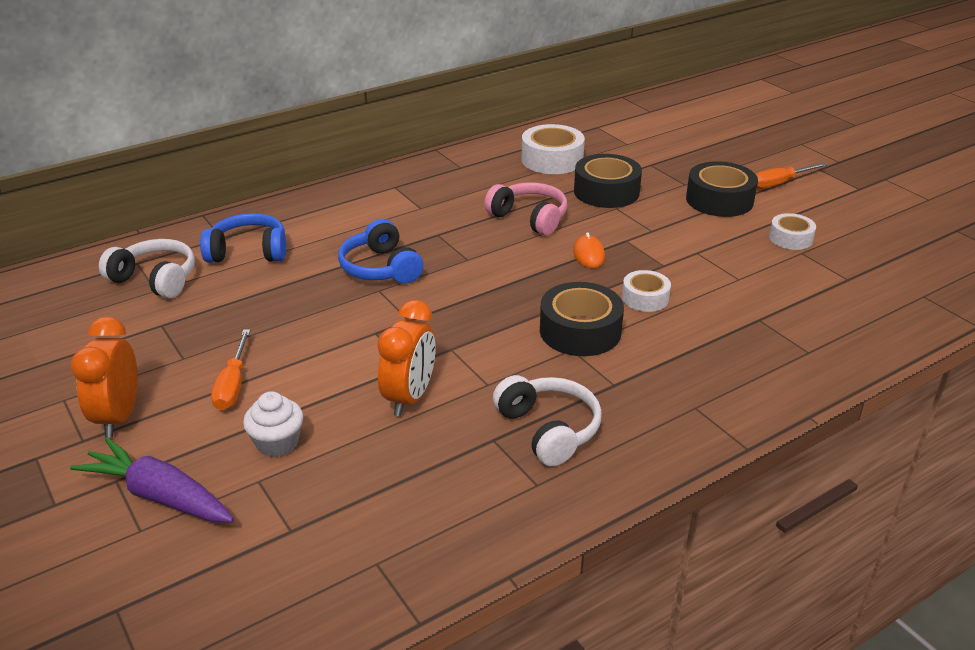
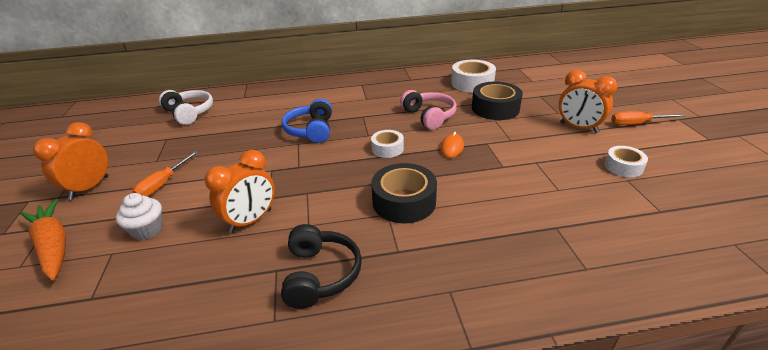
camera: 25 degrees right, 0 degrees up
(159, 495) = (53, 245): purple carrot -> orange carrot
(248, 252) = (249, 107): blue headphones -> none
(548, 429) = (320, 274): white headphones -> black headphones
(645, 298) = (471, 188): white tape -> white tape (387, 148)
(719, 200) = (578, 128): black tape -> orange clock

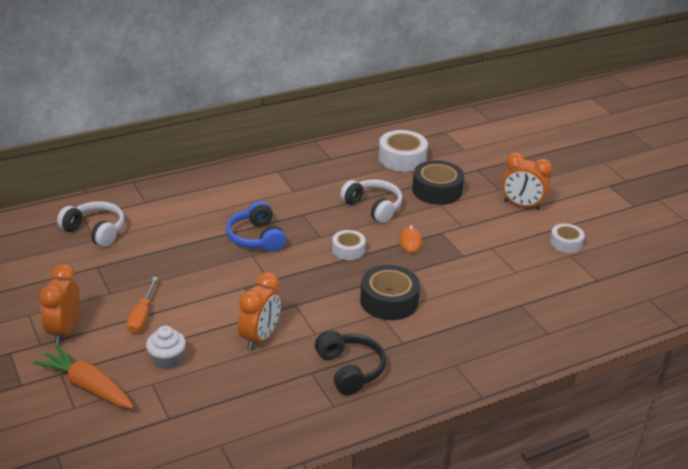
camera: 20 degrees left, 0 degrees up
(429, 116) = (373, 207): pink headphones -> white headphones
(637, 124) = (573, 195): orange screwdriver -> none

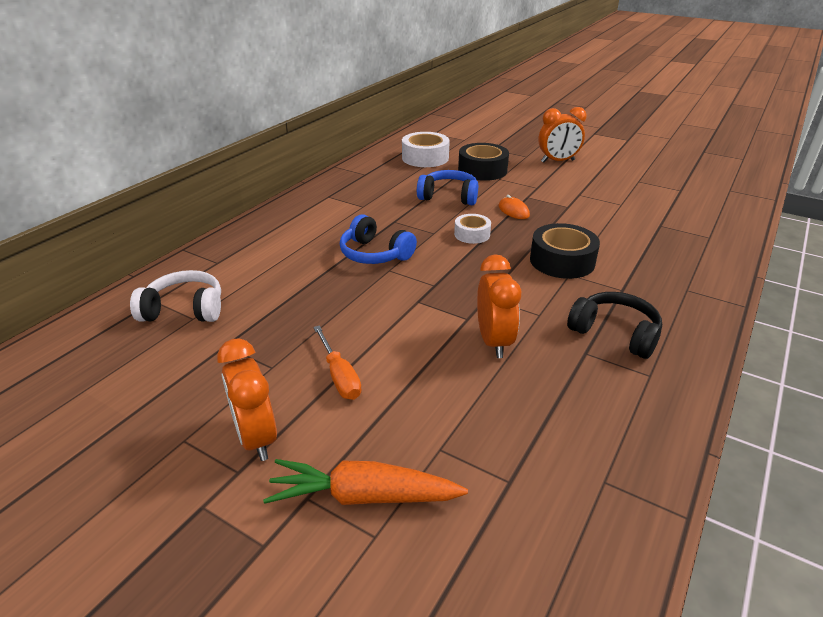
camera: 30 degrees left, 0 degrees up
(167, 359) = (425, 411): white cupcake -> none
(373, 207) = (449, 197): white headphones -> blue headphones
(566, 243) = (623, 174): white tape -> none

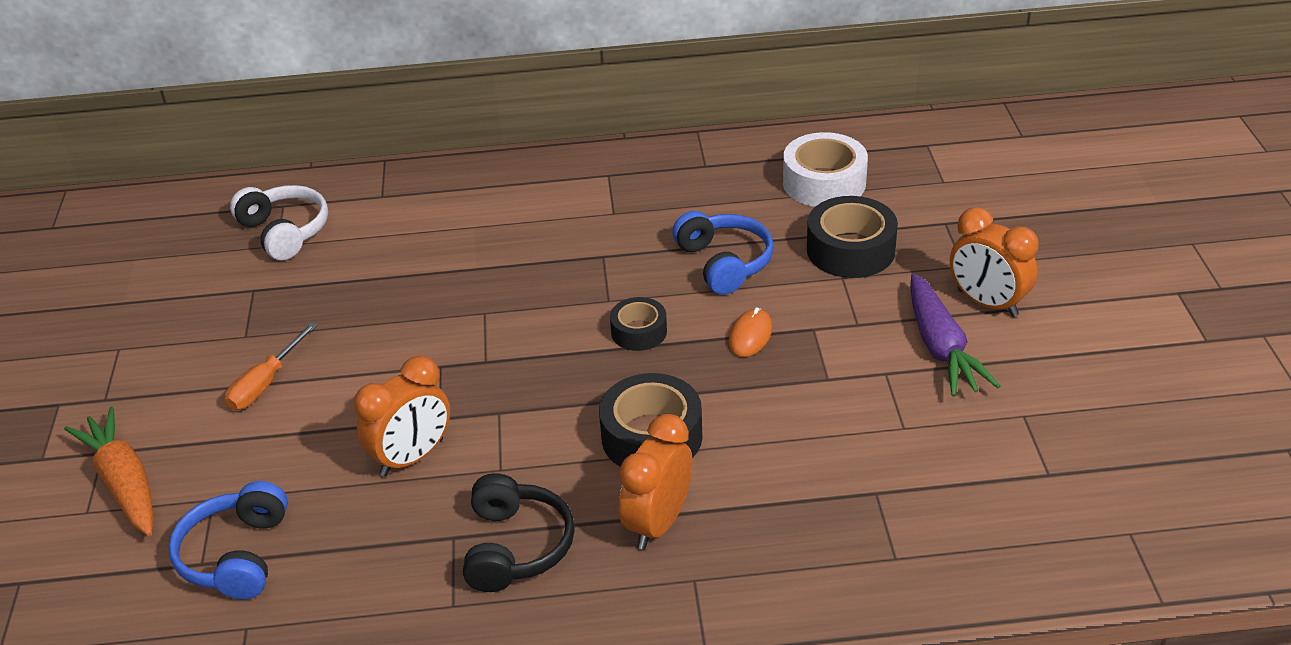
camera: 55 degrees right, 5 degrees up
(256, 438) = (148, 384): orange clock -> orange clock (658, 523)
(375, 254) = (508, 284): blue headphones -> blue headphones (236, 555)
(472, 234) = (639, 332): white tape -> black tape
(575, 179) = (941, 347): none -> purple carrot

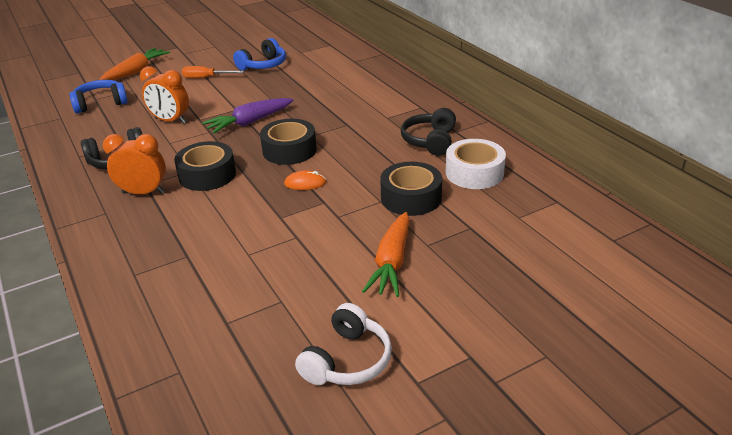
camera: 65 degrees right, 5 degrees down
(285, 232) = (311, 50): white headphones -> white headphones (347, 360)
(639, 332) = (289, 150): black tape -> black tape, size x1.67
(715, 194) = (430, 141): none -> black headphones
(724, 263) = (366, 159): blue headphones -> blue headphones (263, 65)
(941, 347) = (333, 253): purple carrot -> purple carrot (249, 122)
(987, 303) = (391, 263): orange clock -> orange carrot

